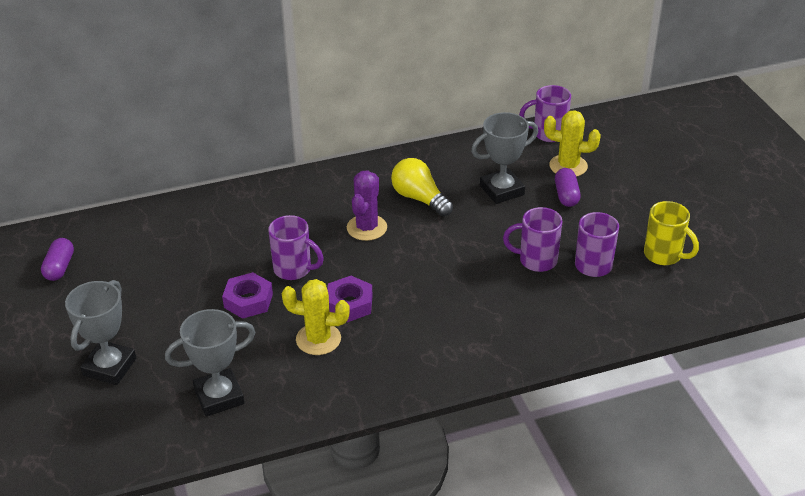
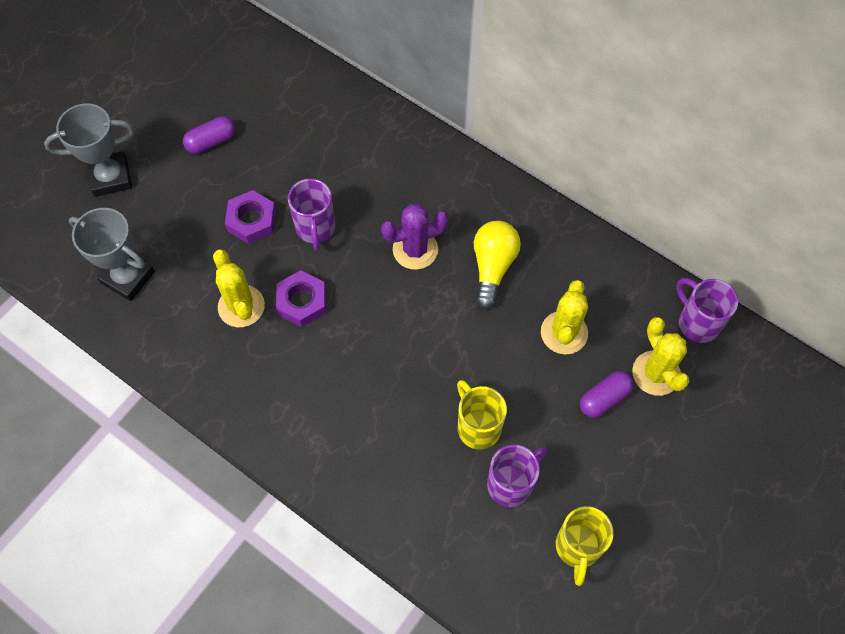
camera: 55 degrees right, 25 degrees up
(59, 267) = (196, 59): purple capsule -> purple capsule (211, 142)
(502, 190) = (564, 333): grey trophy -> yellow cactus
(536, 260) = (478, 427): purple mug -> yellow mug

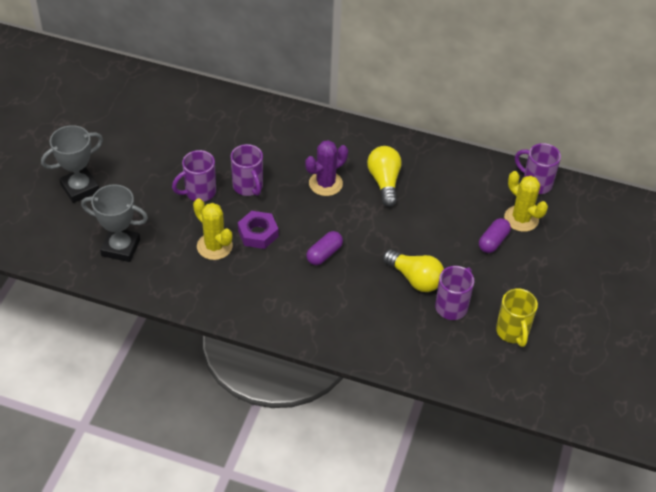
camera: 20 degrees left, 15 degrees down
(211, 142) = (147, 150): purple capsule -> purple capsule (324, 254)
(252, 221) = (199, 192): purple nut -> purple mug
(478, 427) = (415, 278): yellow mug -> yellow light bulb
(564, 333) = (450, 209): yellow cactus -> none

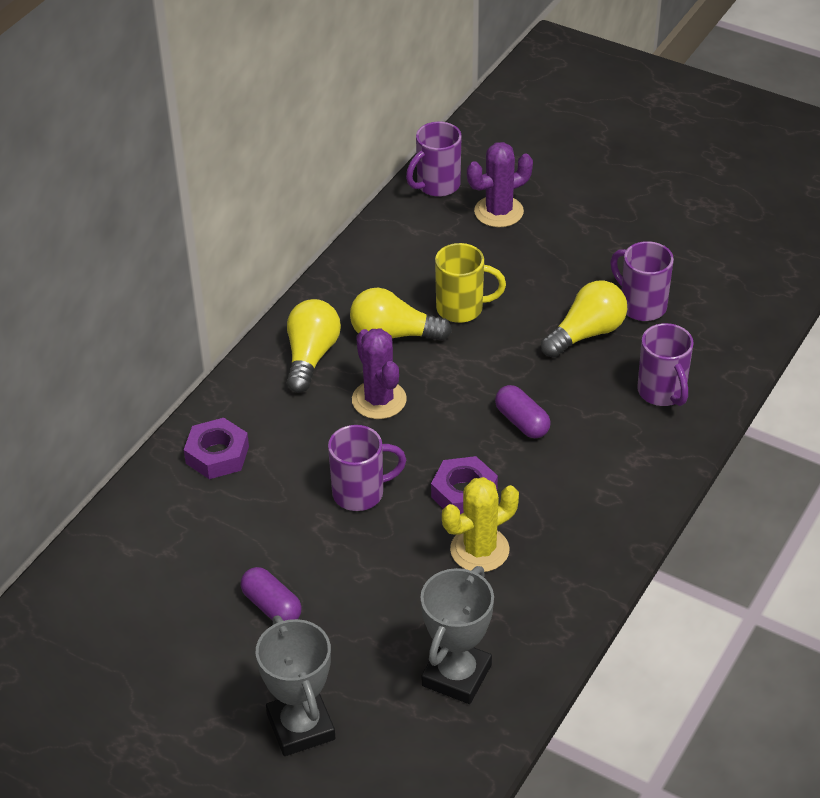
camera: 75 degrees left, 5 degrees down
(199, 192) = (356, 557): purple mug -> purple mug (662, 392)
(264, 121) = (217, 455): none -> purple nut
(354, 147) = (311, 356): none -> yellow light bulb
(493, 241) = (534, 246): purple capsule -> purple capsule (271, 606)
(512, 332) = (692, 258): yellow mug -> yellow mug (462, 309)
(521, 219) = (498, 212): yellow cactus -> purple cactus

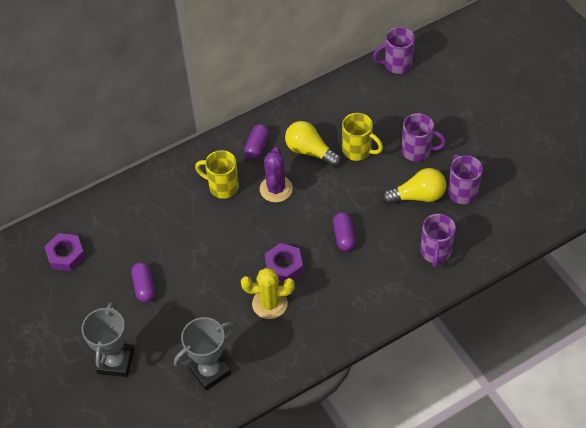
camera: 30 degrees right, 10 degrees up
(217, 455) = (172, 185): purple nut -> purple nut (66, 255)
(296, 427) = (222, 187): none -> yellow mug
(311, 356) = (257, 146): yellow light bulb -> purple capsule
(360, 493) = (230, 241): purple mug -> purple mug (417, 151)
(498, 212) = (420, 96): purple cactus -> none

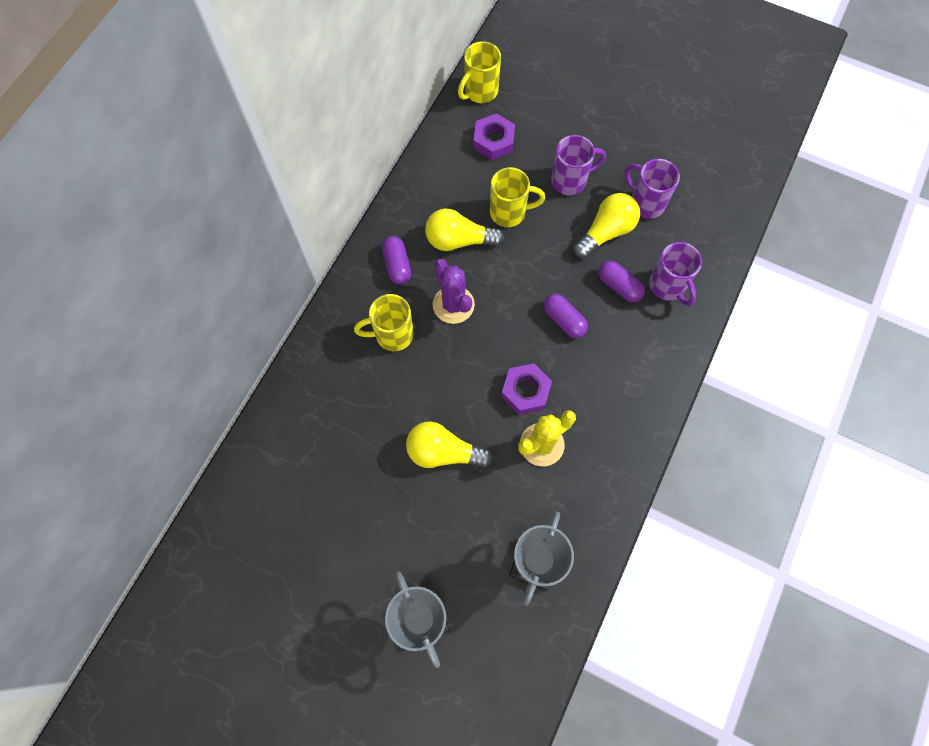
camera: 35 degrees left, 15 degrees up
(66, 255) = (268, 523): purple nut -> purple nut (493, 141)
(144, 287) = (389, 507): purple capsule -> purple capsule (619, 286)
(202, 273) = (444, 452): none -> yellow light bulb
(396, 64) = (480, 92): purple mug -> yellow mug

